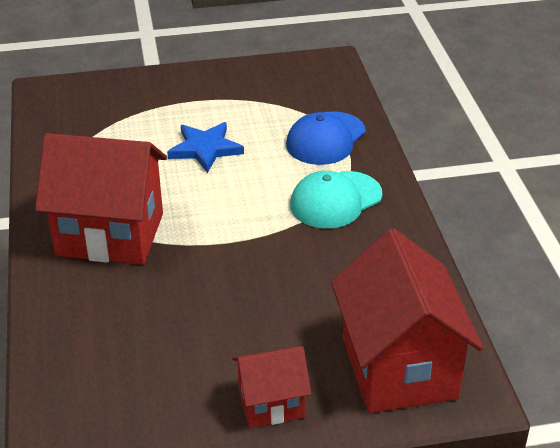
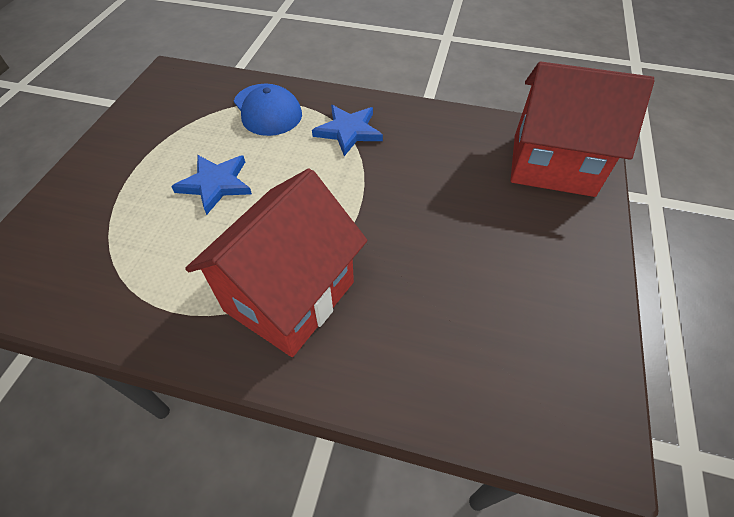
camera: 65 degrees left, 15 degrees up
(271, 404) = (570, 249): red house -> none
(335, 200) = (348, 131): turquoise cap -> blue star

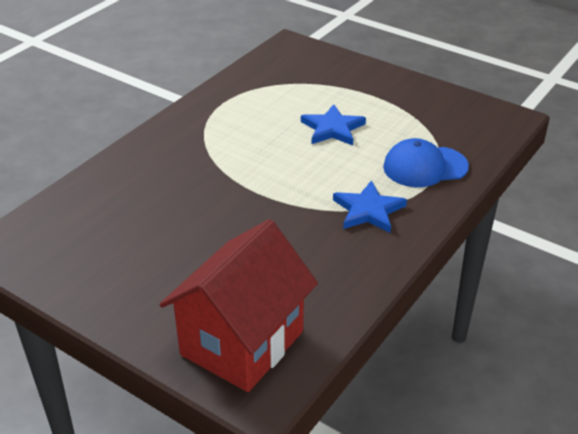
camera: 110 degrees right, 15 degrees down
(289, 296) = (201, 147): red house -> none

